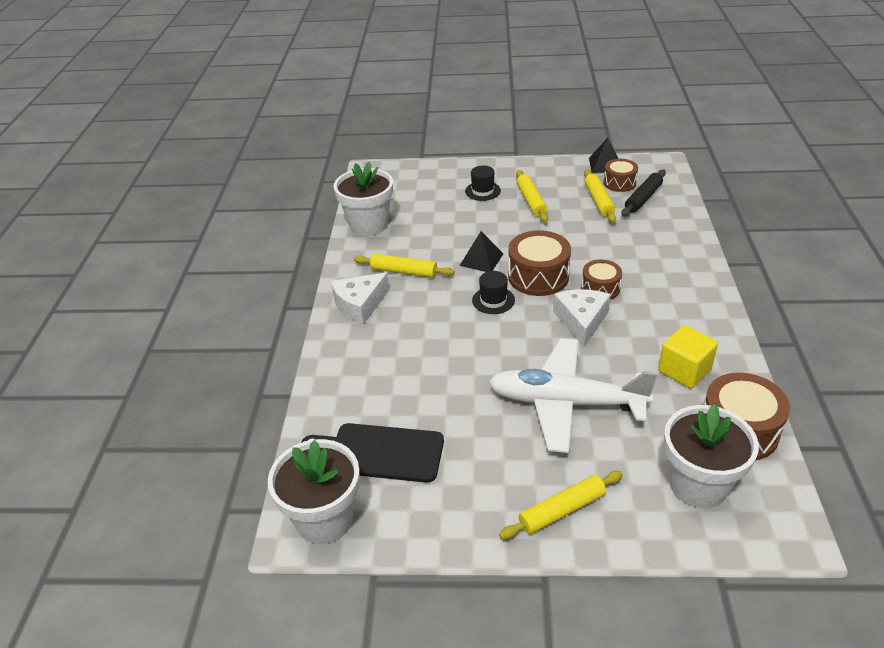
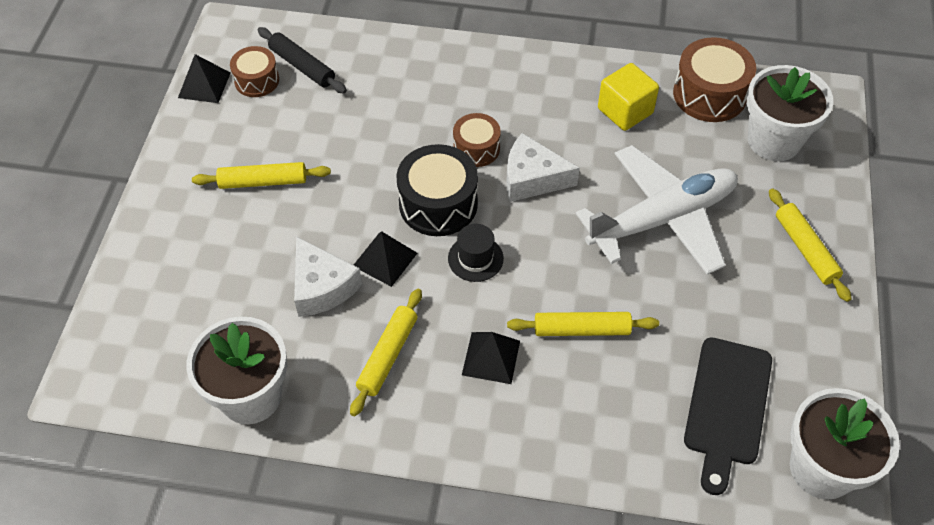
camera: 85 degrees left, 15 degrees up
(360, 305) = (451, 417): white cheese -> white cheese (322, 287)
(408, 317) = (491, 357): none -> black pyramid
(482, 191) = (214, 234): black hat -> none
(538, 276) = (438, 204): brown drum -> black drum
(565, 403) = (662, 219): white plane -> white plane turned 135 degrees counterclockwise
(599, 201) = (291, 110): yellow rolling pin -> yellow rolling pin (581, 329)

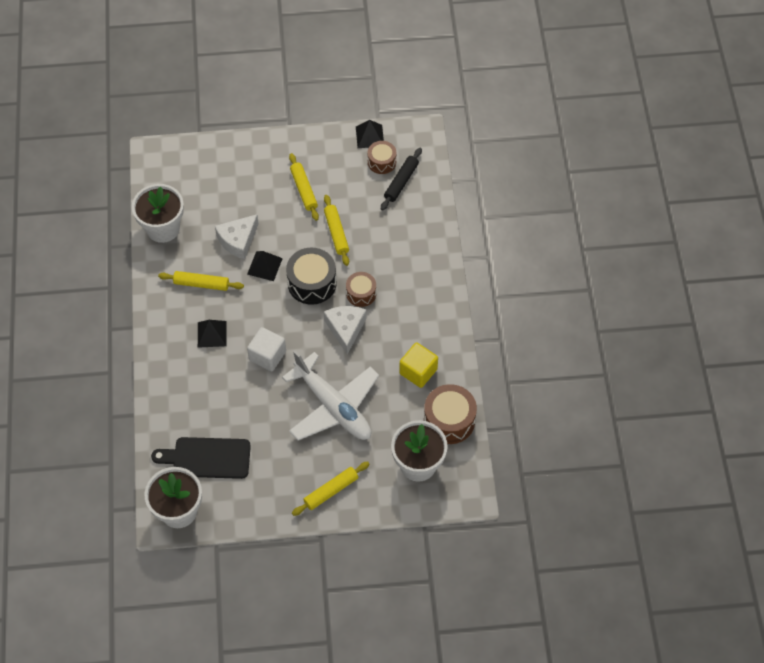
camera: 75 degrees right, 5 degrees up
(475, 258) = (277, 311): black hat -> none
(553, 286) = (267, 356): none -> white cube
(581, 329) = (241, 376): yellow rolling pin -> yellow rolling pin (336, 233)

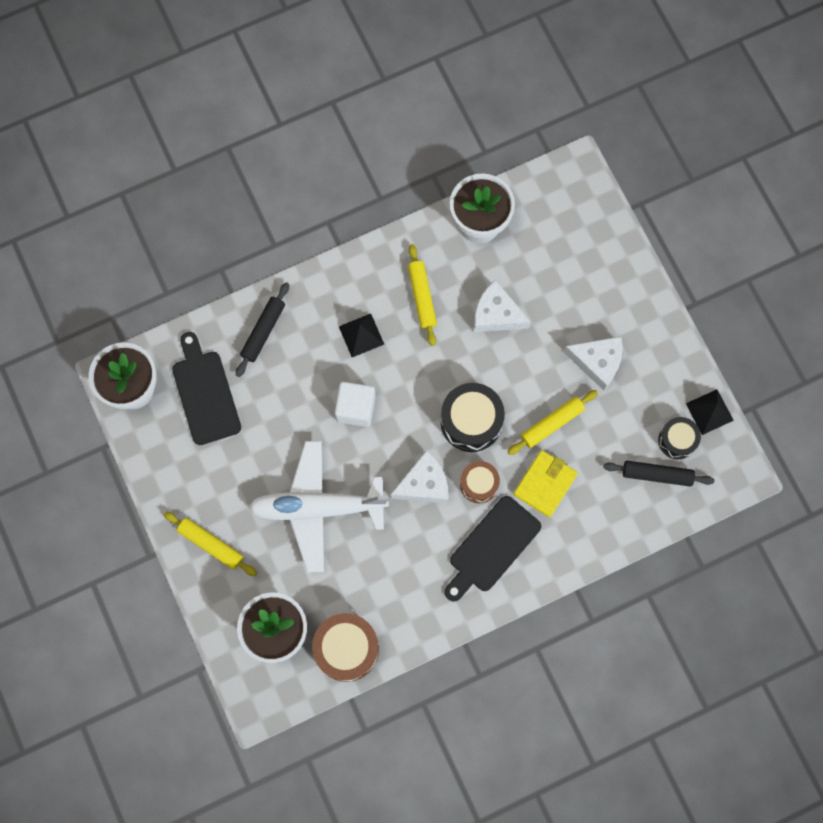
camera: 70 degrees right, 15 degrees up
(176, 401) = (263, 331): none -> black rolling pin
(264, 266) = (473, 358): black pyramid -> none
(304, 190) = (597, 362): yellow rolling pin -> white cheese
(333, 406) = (317, 508): white plane -> white plane turned 60 degrees clockwise
(378, 252) = (545, 484): none -> yellow wallet
(382, 162) = (677, 440): brown drum -> black drum
(411, 300) = (492, 547): none -> black cutting board
(418, 371) = (398, 589): yellow cube -> none

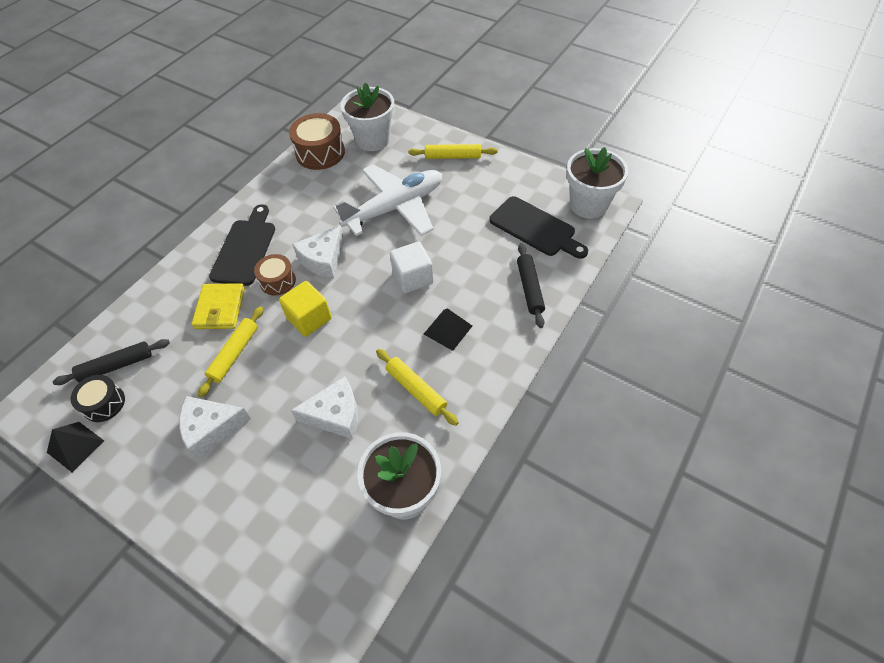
camera: 150 degrees right, 20 degrees down
(471, 421) = (309, 318): black drum -> yellow cube

